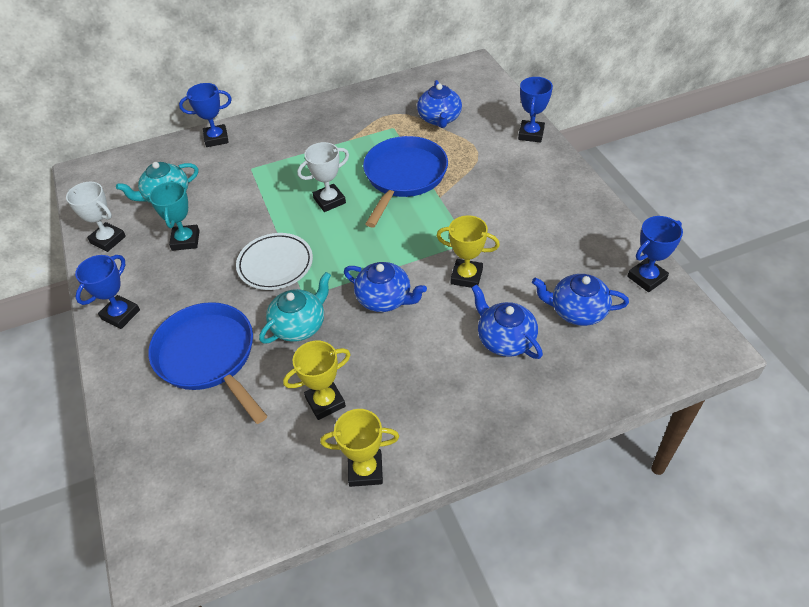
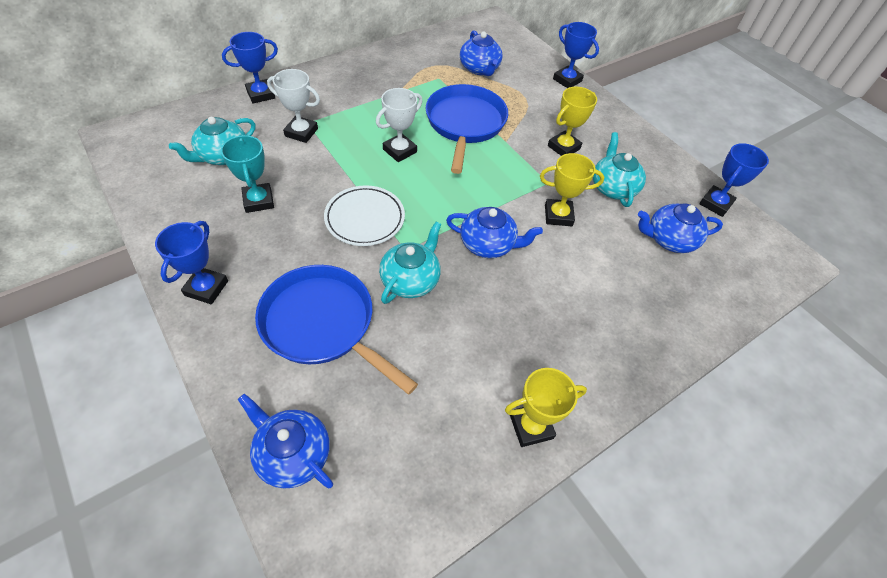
camera: 20 degrees left, 5 degrees up
(108, 240) = (168, 206): white trophy -> white trophy (301, 132)
(325, 402) = (465, 358): yellow trophy -> yellow trophy (563, 147)
(505, 339) = (616, 273): blue teapot -> blue teapot (293, 454)
(531, 134) = (567, 80): blue trophy -> blue trophy turned 45 degrees counterclockwise
(536, 252) = (612, 188): none -> turquoise teapot

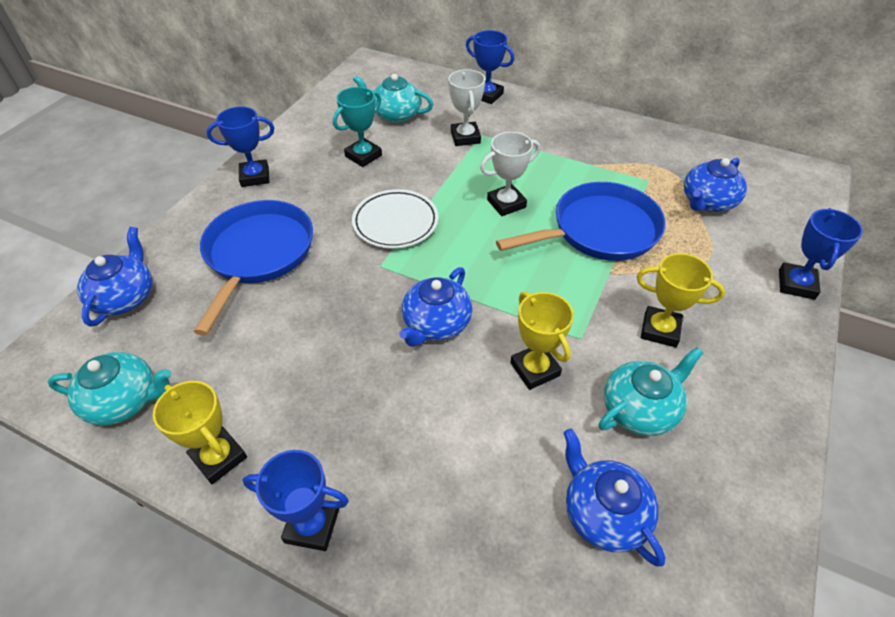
camera: 65 degrees right, 5 degrees down
(400, 151) = (506, 203): white trophy -> white trophy turned 45 degrees counterclockwise
(410, 280) = (344, 286): turquoise teapot -> turquoise teapot (125, 401)
(488, 244) = (436, 324): blue teapot -> blue teapot turned 45 degrees clockwise
(715, 204) = (743, 560): blue trophy -> blue trophy (312, 525)

